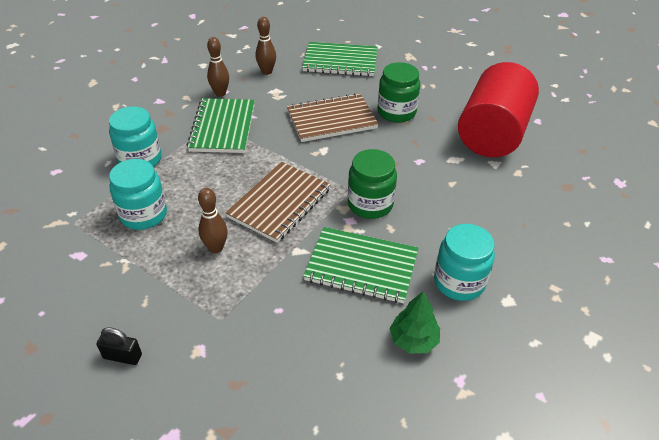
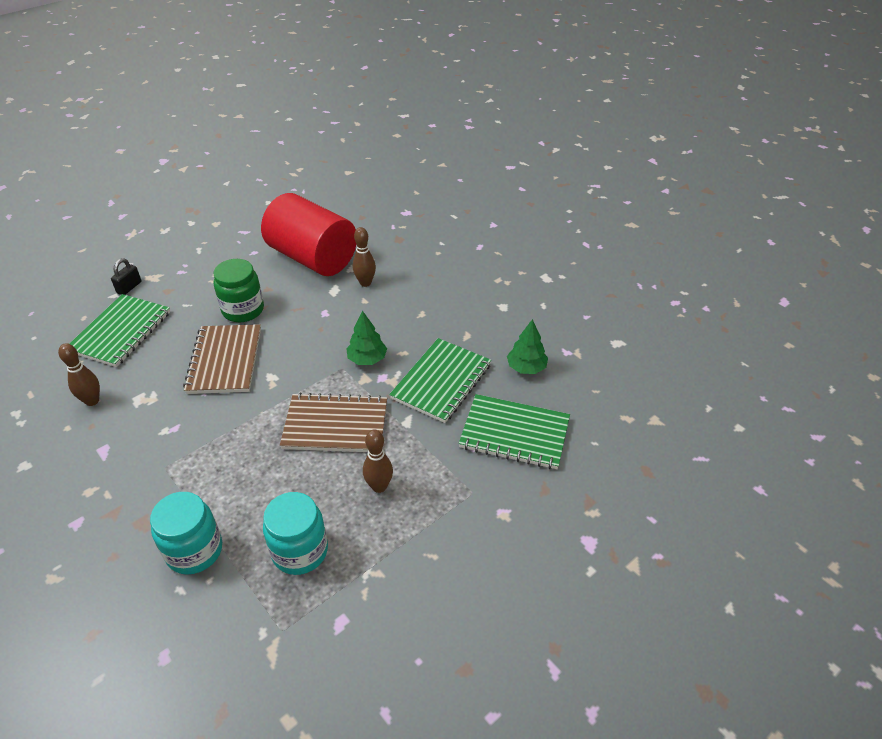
camera: 75 degrees left, 0 degrees up
(122, 356) = (496, 578): black padlock -> black padlock (129, 287)
(220, 93) = (106, 453): brown bowling pin -> brown bowling pin (365, 283)
(223, 127) = (180, 458): green notebook -> green notebook (514, 433)
(279, 203) = (335, 425): brown notebook -> brown notebook turned 45 degrees counterclockwise
(370, 204) = (367, 359): green jar -> green tree
(459, 282) = (477, 327): turquoise jar -> none

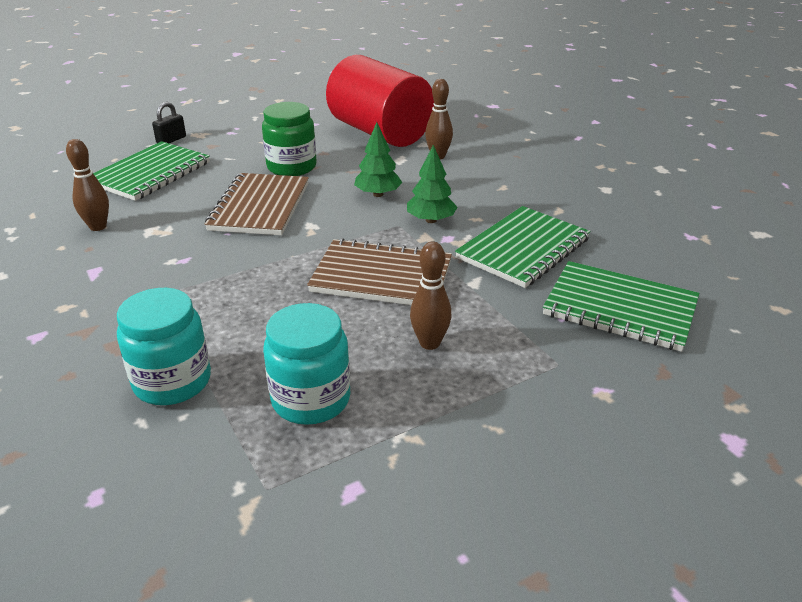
camera: 10 degrees right, 10 degrees down
(526, 368) = (636, 246): green tree -> green tree (378, 194)

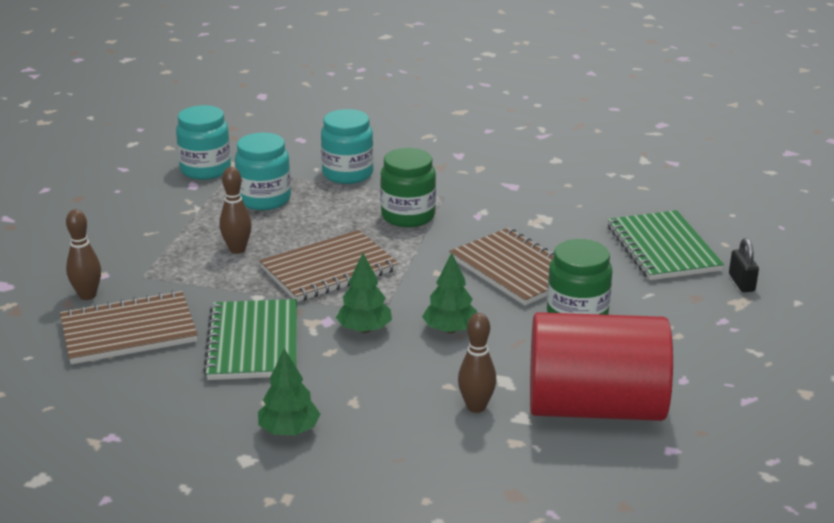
camera: 135 degrees right, 5 degrees down
(98, 227) = (582, 202): brown bowling pin -> brown bowling pin (87, 295)
(231, 291) = (408, 216): none -> green jar
(297, 516) = (205, 170): none -> turquoise jar
(563, 190) = (289, 430): none -> green tree
(620, 308) = (129, 331): green notebook -> brown notebook

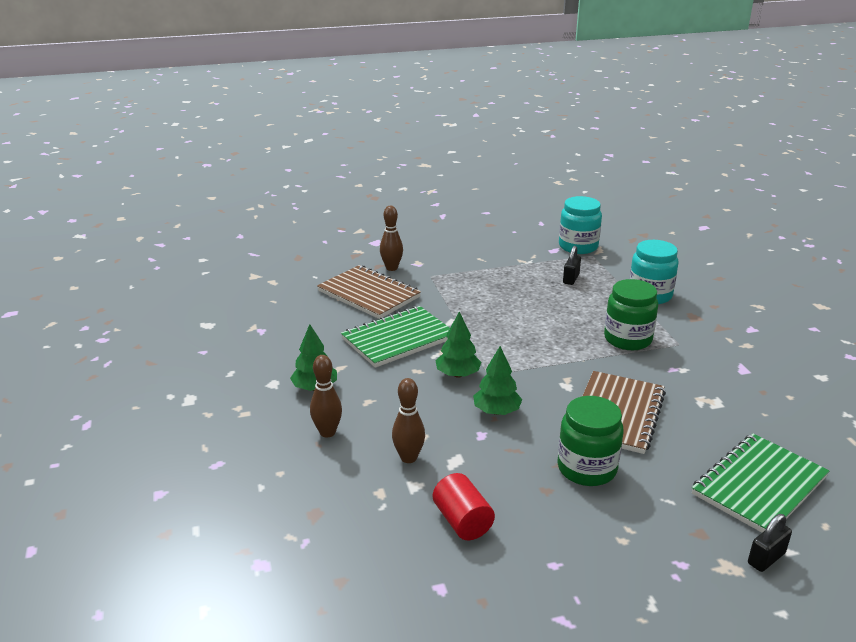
camera: 60 degrees right, 0 degrees up
(237, 249) = (498, 293): brown bowling pin -> brown bowling pin (327, 432)
(264, 199) = (571, 279): turquoise jar -> black padlock
(329, 269) = (515, 334): brown notebook -> none
(595, 407) = (462, 521): red cylinder -> red cylinder, size x0.44

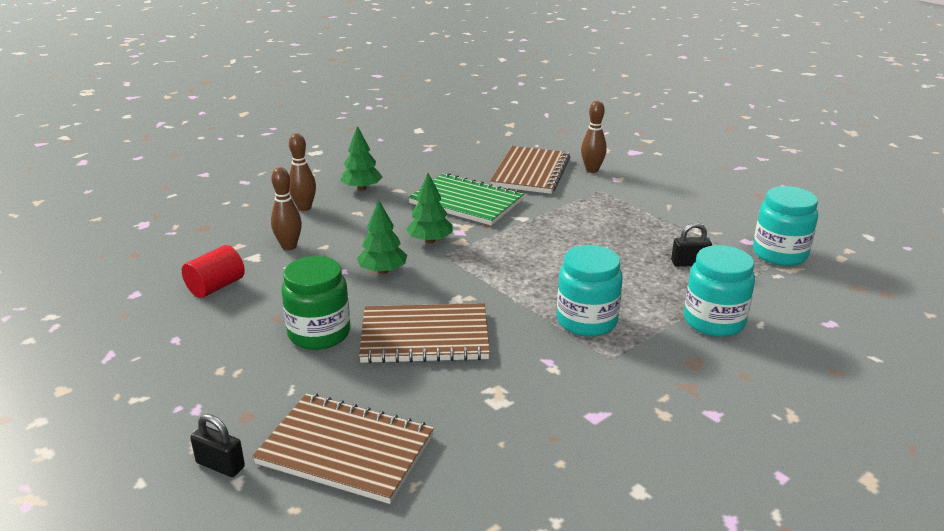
camera: 65 degrees right, 0 degrees up
(627, 339) = (586, 321): green jar -> turquoise jar
(759, 486) = (345, 450): green notebook -> brown notebook

